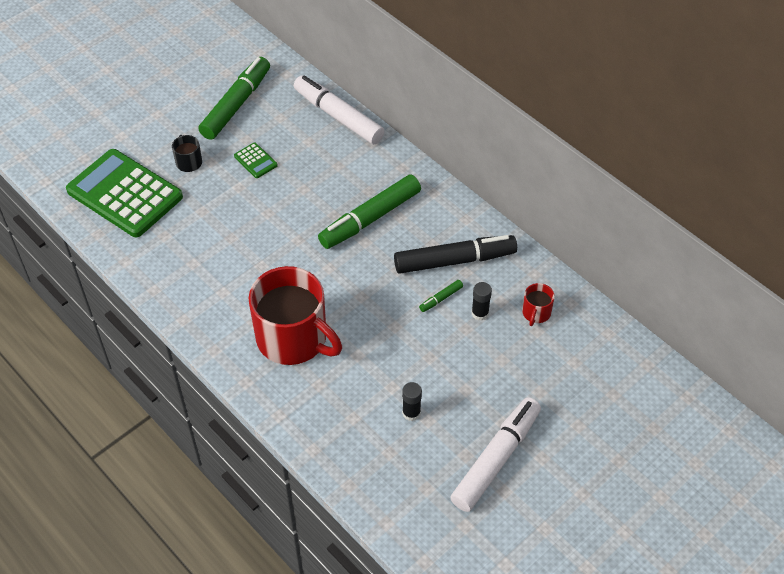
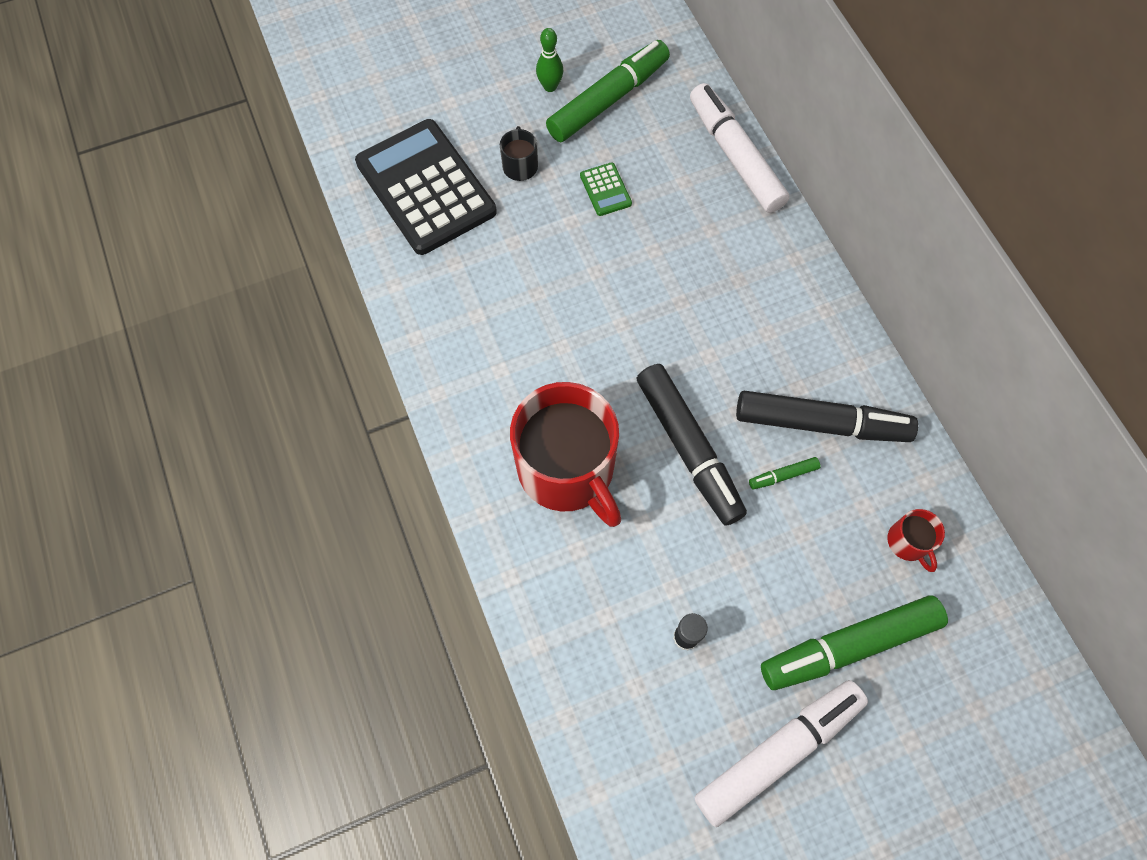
camera: 20 degrees right, 15 degrees up
(124, 194) = (425, 188): green calculator -> black calculator
(191, 107) = (550, 86): none -> green bowling pin
(370, 219) = (727, 323): green marker -> green marker (849, 646)
(372, 301) = (688, 448): none -> black marker
(480, 313) = (829, 516): black glue stick -> none
(536, 313) = (908, 542): red mug -> red mug turned 60 degrees counterclockwise

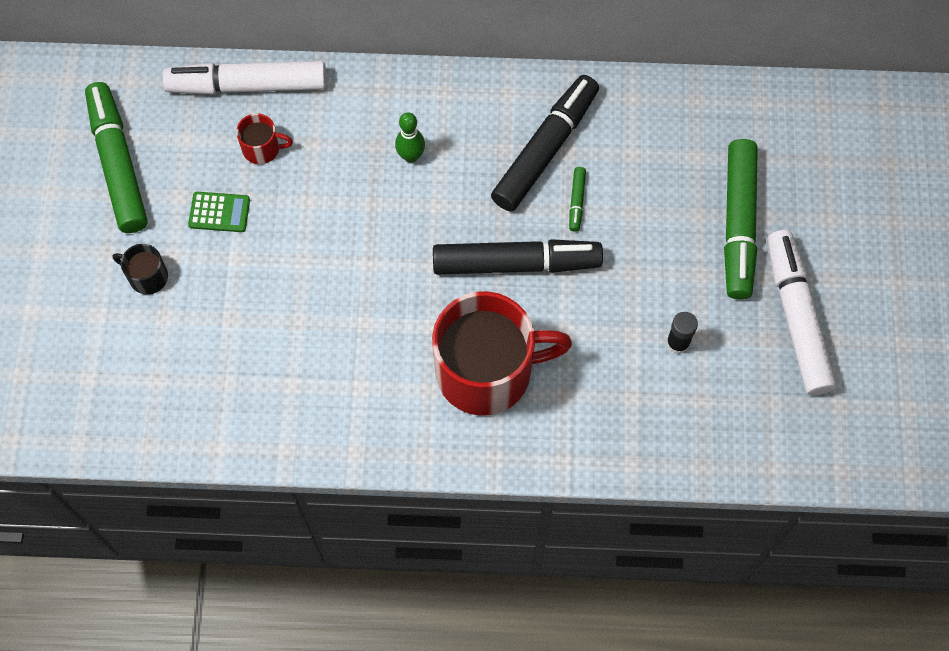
camera: 65 degrees left, 0 degrees up
(425, 188) = (121, 375): black calculator -> none
(550, 86) = (70, 209): green bowling pin -> green bowling pin (411, 156)
(908, 542) = (677, 138): red mug -> red mug (262, 148)

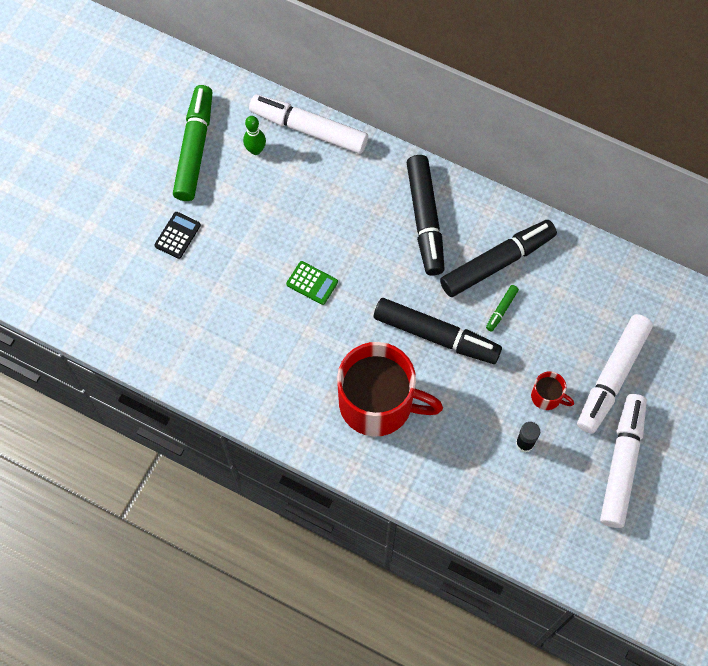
camera: 25 degrees right, 0 degrees up
(147, 276) = (177, 235): black mug -> black calculator
(219, 212) = (247, 211): green calculator -> green calculator (312, 283)
(262, 148) = (297, 178): red mug -> red mug (547, 396)
(411, 156) = (398, 227): green bowling pin -> green bowling pin (255, 150)
(438, 134) = (425, 219): none -> black marker
(738, 225) = (612, 377): green marker -> white marker

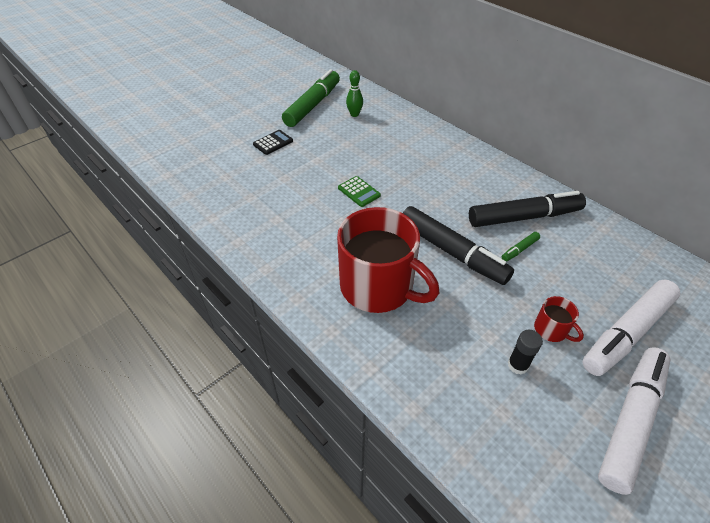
camera: 20 degrees right, 20 degrees down
(308, 129) = (397, 112): white marker -> none
(425, 219) = (468, 177): black marker -> none

